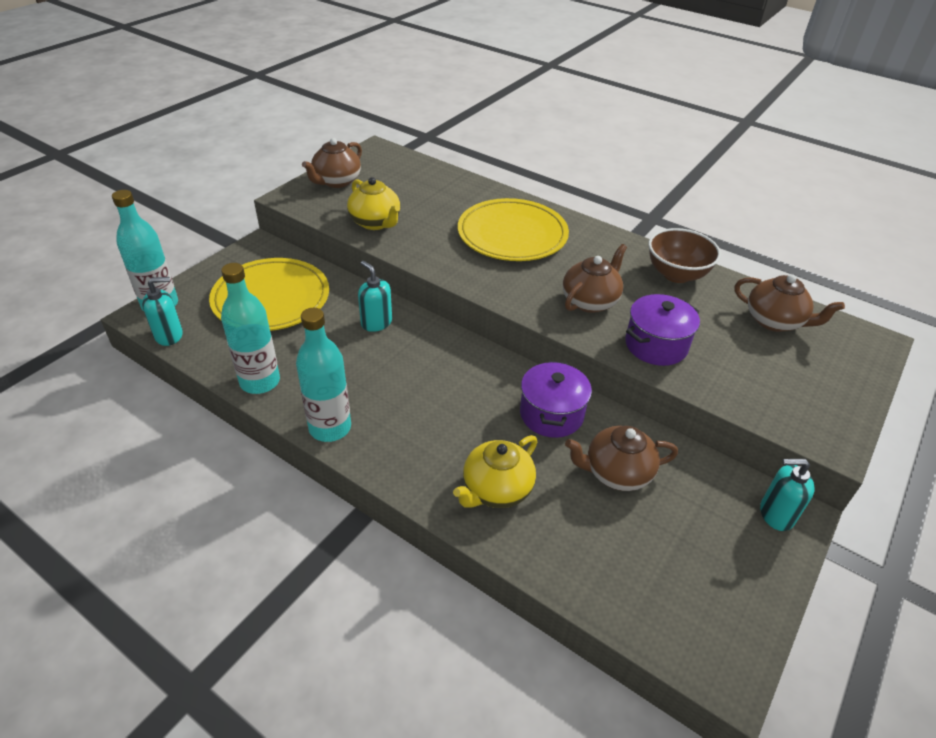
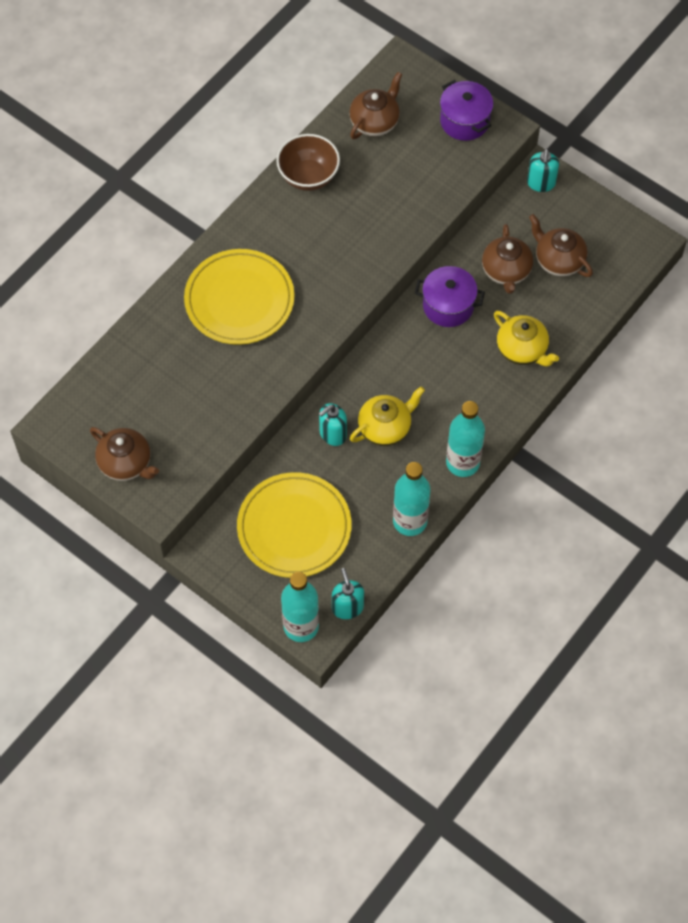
camera: 85 degrees left, 20 degrees up
(375, 223) = (213, 421): yellow teapot -> yellow teapot (385, 428)
(590, 301) = (346, 249): brown teapot -> brown teapot (558, 260)
(656, 345) = (404, 212): purple pot -> purple pot (464, 121)

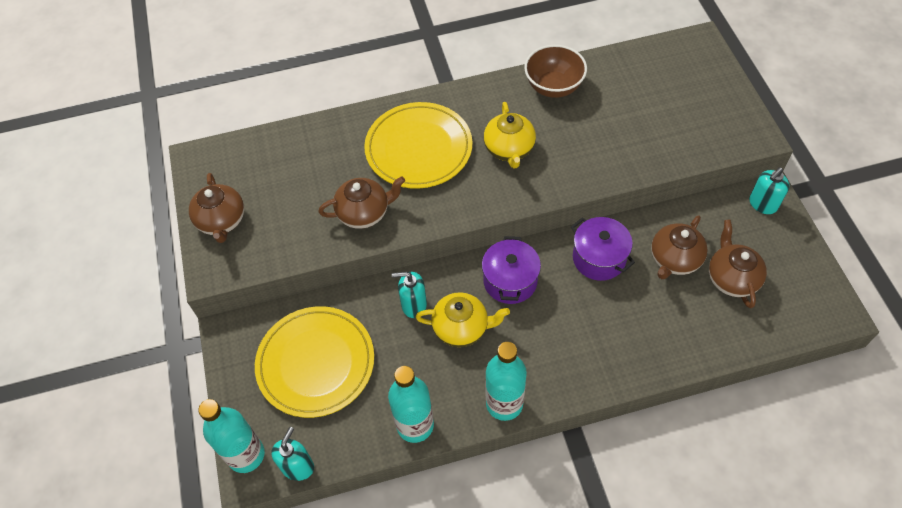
camera: 40 degrees right, 5 degrees down
(375, 122) = (643, 74): brown teapot -> brown teapot (364, 213)
(464, 121) = (723, 112): purple pot -> purple pot (510, 281)
(522, 350) = (638, 336): yellow teapot -> yellow teapot (509, 149)

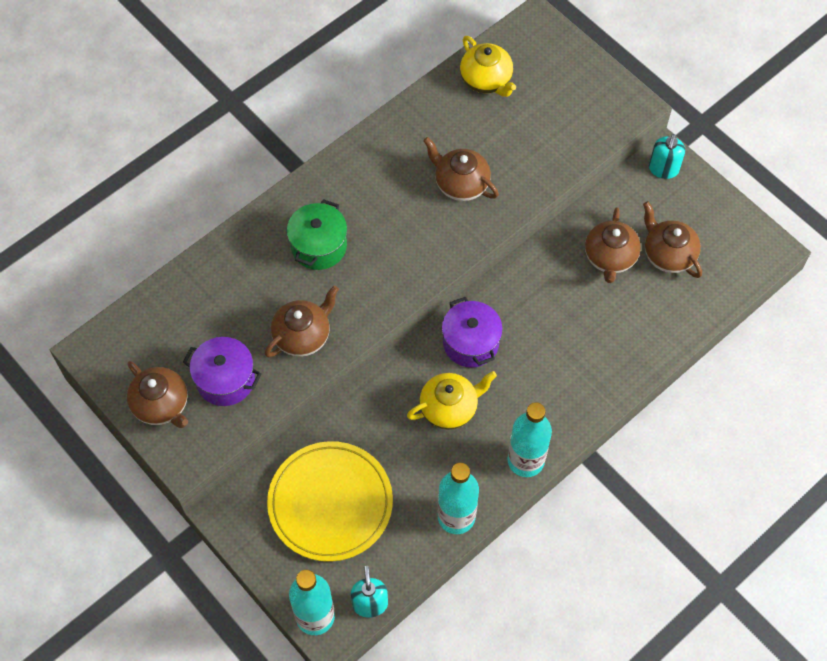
camera: 30 degrees left, 5 degrees up
(413, 305) = (392, 406): turquoise soap dispenser -> none
(418, 148) = (319, 246): yellow plate -> green pot
(509, 149) = (409, 211): yellow teapot -> yellow teapot (486, 80)
(553, 87) = (417, 126): brown bowl -> none
(565, 144) = (460, 184): none -> brown teapot
(599, 258) = (541, 285): purple pot -> purple pot (225, 380)

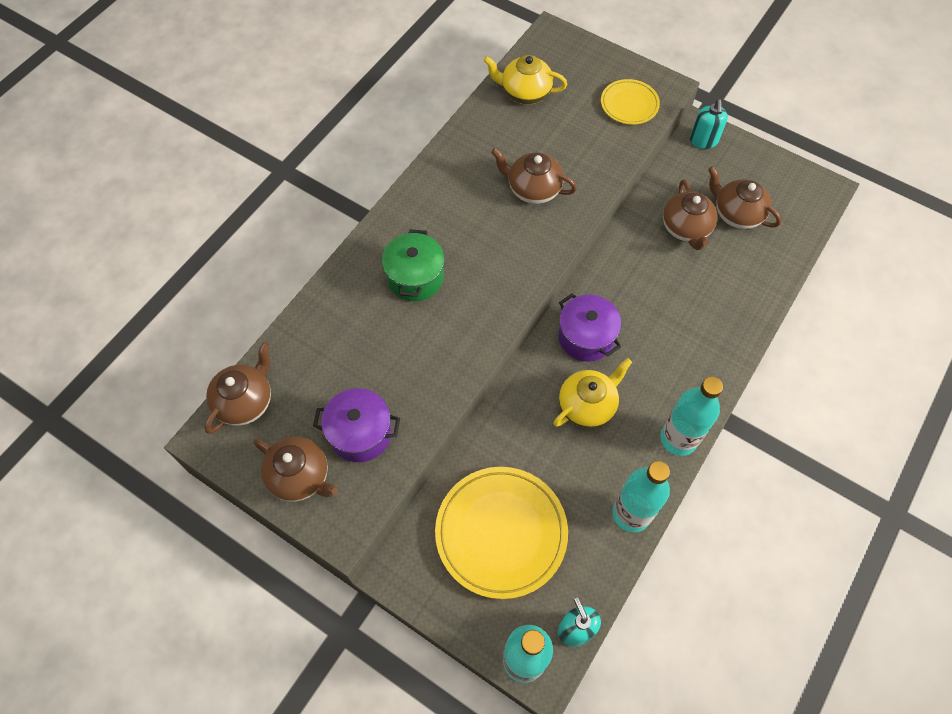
camera: 15 degrees left, 0 degrees up
(303, 336) = (426, 369): brown teapot -> brown teapot (245, 401)
(486, 80) = (525, 93): yellow teapot -> yellow teapot turned 150 degrees clockwise
(589, 116) = (629, 104): none -> yellow plate

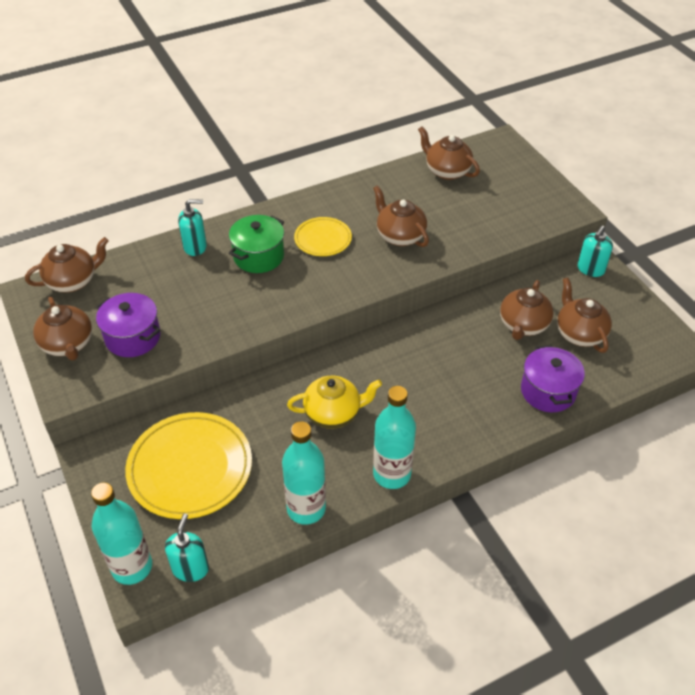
camera: 30 degrees right, 15 degrees down
(343, 297) = (195, 247): none -> turquoise soap dispenser
(525, 93) = (447, 171): yellow teapot -> brown teapot
(586, 337) = (372, 365): purple pot -> purple pot (548, 391)
(629, 104) = (530, 209): yellow plate -> yellow plate (323, 239)

